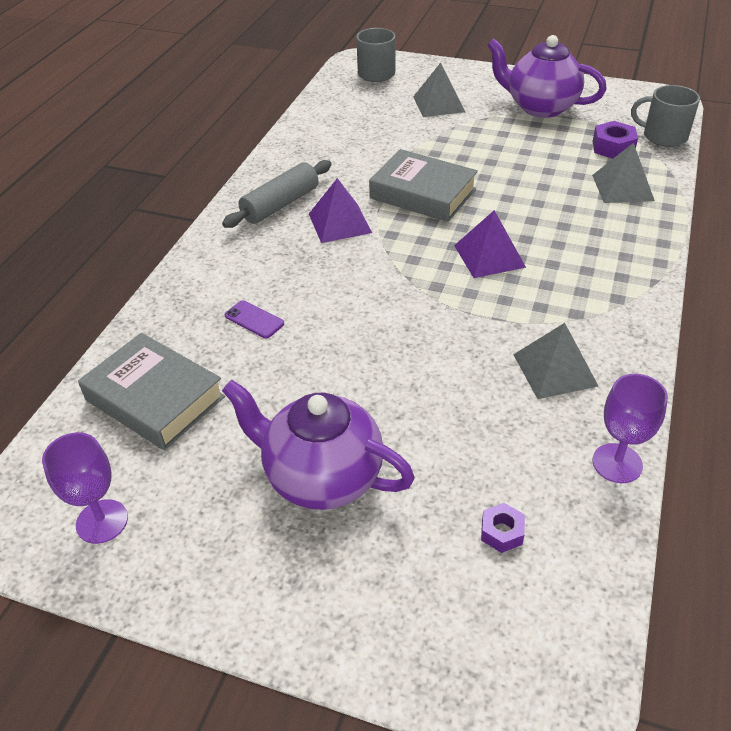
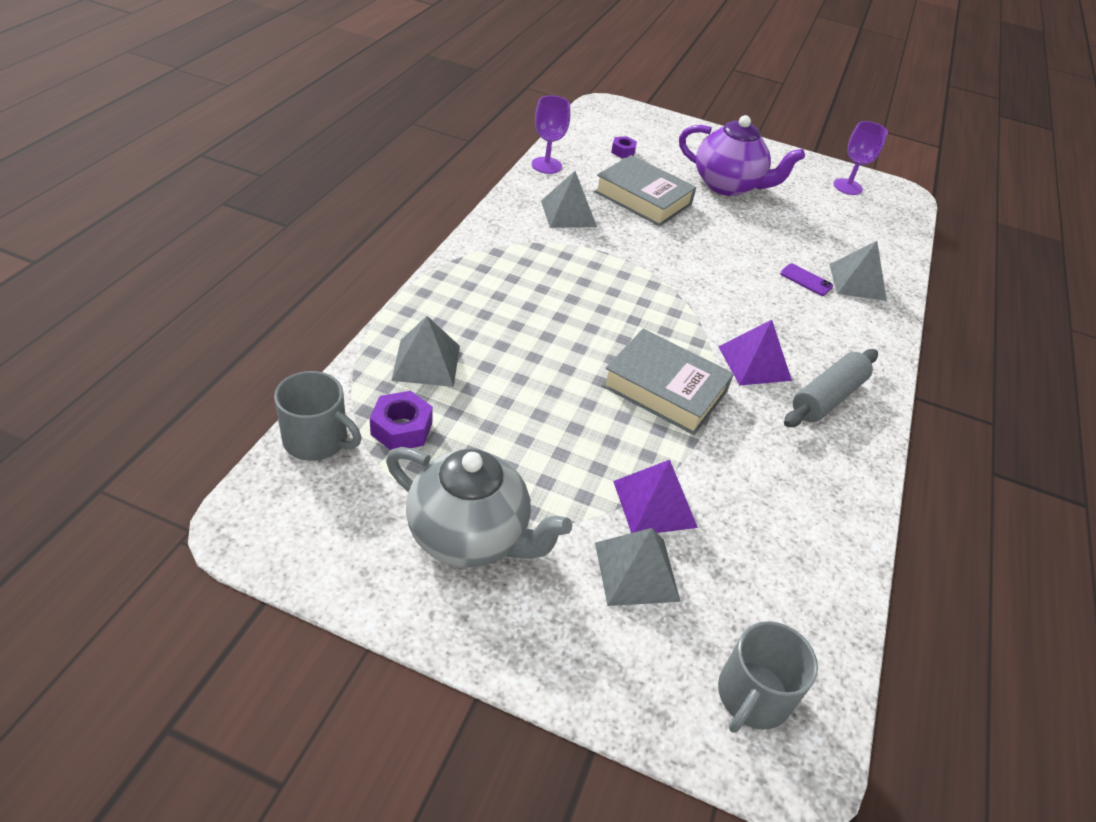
camera: 175 degrees right, 0 degrees up
(155, 398) = (854, 239): grey book -> grey book (643, 198)
(189, 327) = (857, 282): none -> grey pyramid
(489, 256) = (600, 304): purple pyramid -> purple pyramid (654, 504)
(540, 107) = (470, 536): purple teapot -> grey teapot

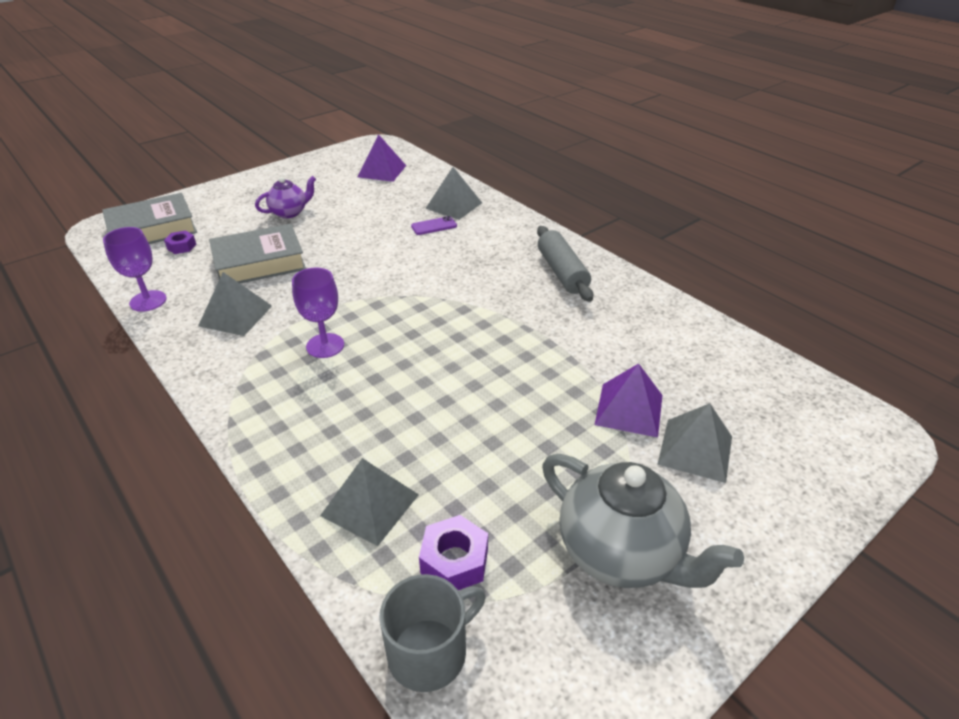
camera: 55 degrees left, 5 degrees down
(470, 536) = (621, 553): grey teapot -> grey teapot turned 75 degrees clockwise
(664, 389) = (506, 350): grey book -> grey book (152, 229)
(727, 186) = (289, 213): purple teapot -> purple teapot, size x0.55
(752, 696) = (824, 433): grey mug -> none
(754, 363) = (506, 290): purple pyramid -> purple pyramid (382, 171)
(847, 187) = (347, 161): purple goblet -> purple goblet (325, 345)

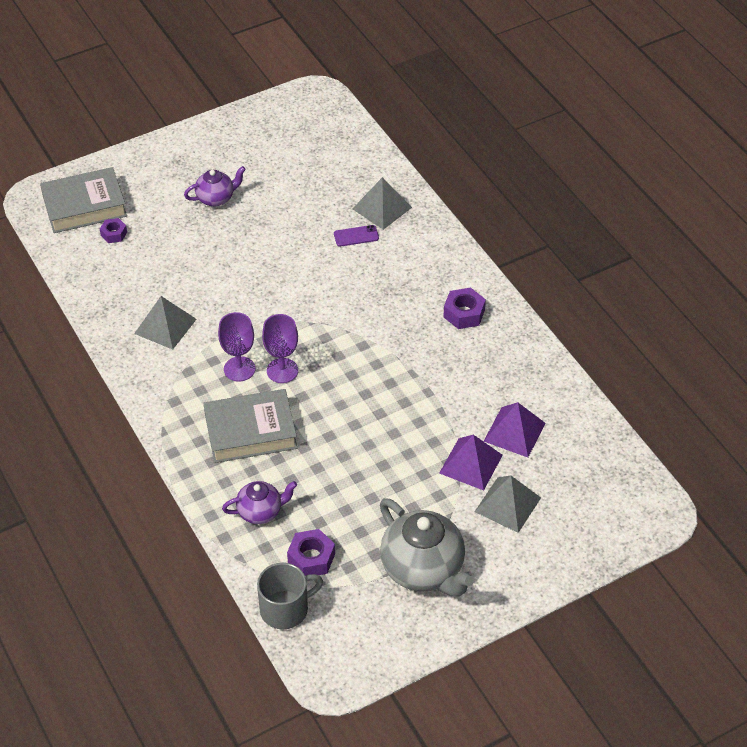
camera: 10 degrees right, 10 degrees up
(148, 301) = (89, 299): purple goblet -> purple goblet (282, 370)
(259, 263) = (186, 265): grey book -> grey book (250, 431)
(370, 505) = (260, 512): grey pyramid -> purple teapot
(382, 171) = (316, 143): purple pyramid -> purple pyramid (514, 432)
(562, 272) = (464, 313): grey rolling pin -> purple nut

